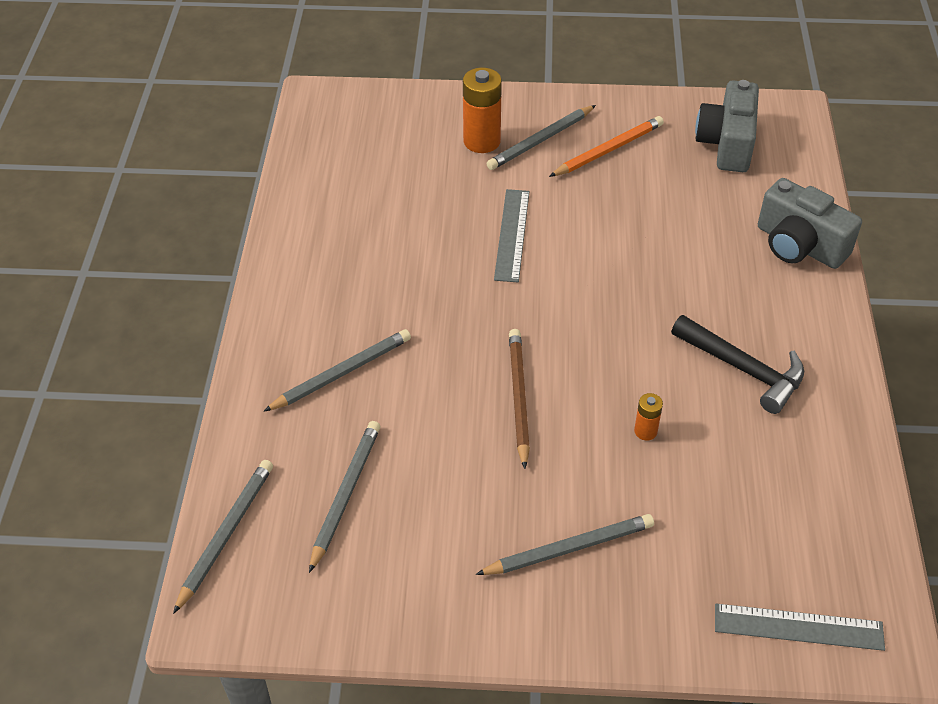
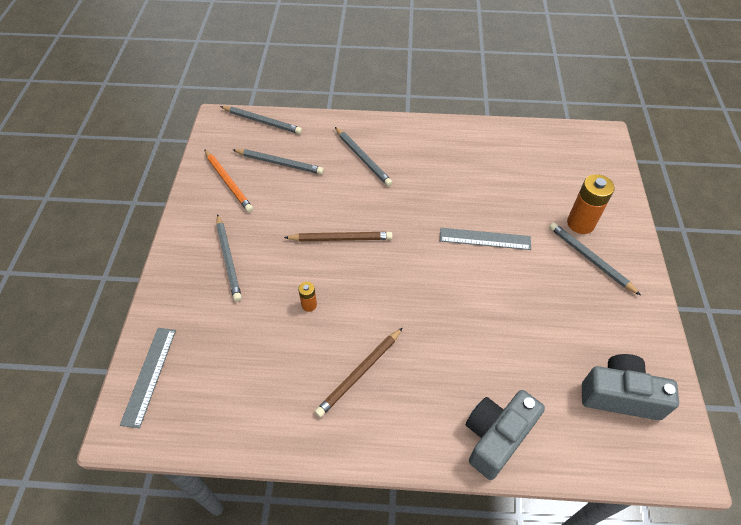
camera: 90 degrees right, 5 degrees up
(608, 150) = (589, 303): orange pencil -> orange pencil (228, 182)
(744, 369) = (360, 373): black hammer -> brown pencil

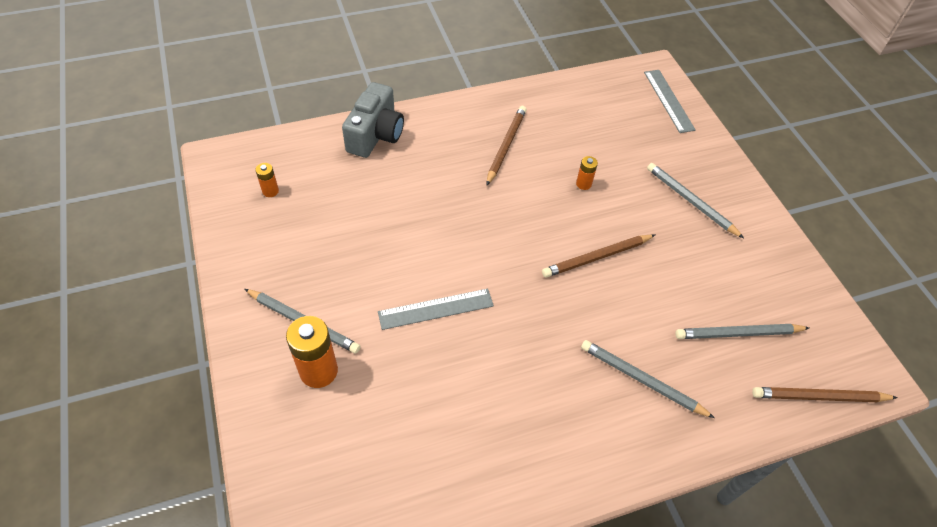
camera: 155 degrees right, 0 degrees up
(228, 182) = (771, 285): orange pencil -> none
(262, 121) = (819, 397): grey pencil -> brown pencil
(620, 395) = (270, 191): grey camera -> orange battery

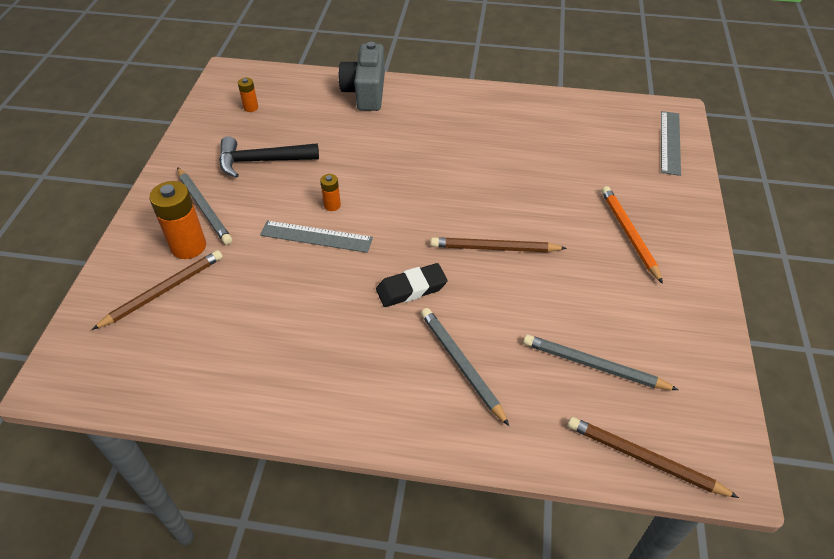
camera: 30 degrees right, 5 degrees down
(325, 248) = (261, 161): none -> black hammer
(376, 135) = (365, 92): grey camera -> grey camera turned 135 degrees clockwise
(506, 146) = (475, 133): brown pencil -> brown pencil (163, 291)
(555, 326) = (411, 289): none -> black eraser
(583, 184) = (527, 185): orange battery -> orange battery (332, 205)
(691, 201) = (629, 234): grey pencil -> orange pencil

